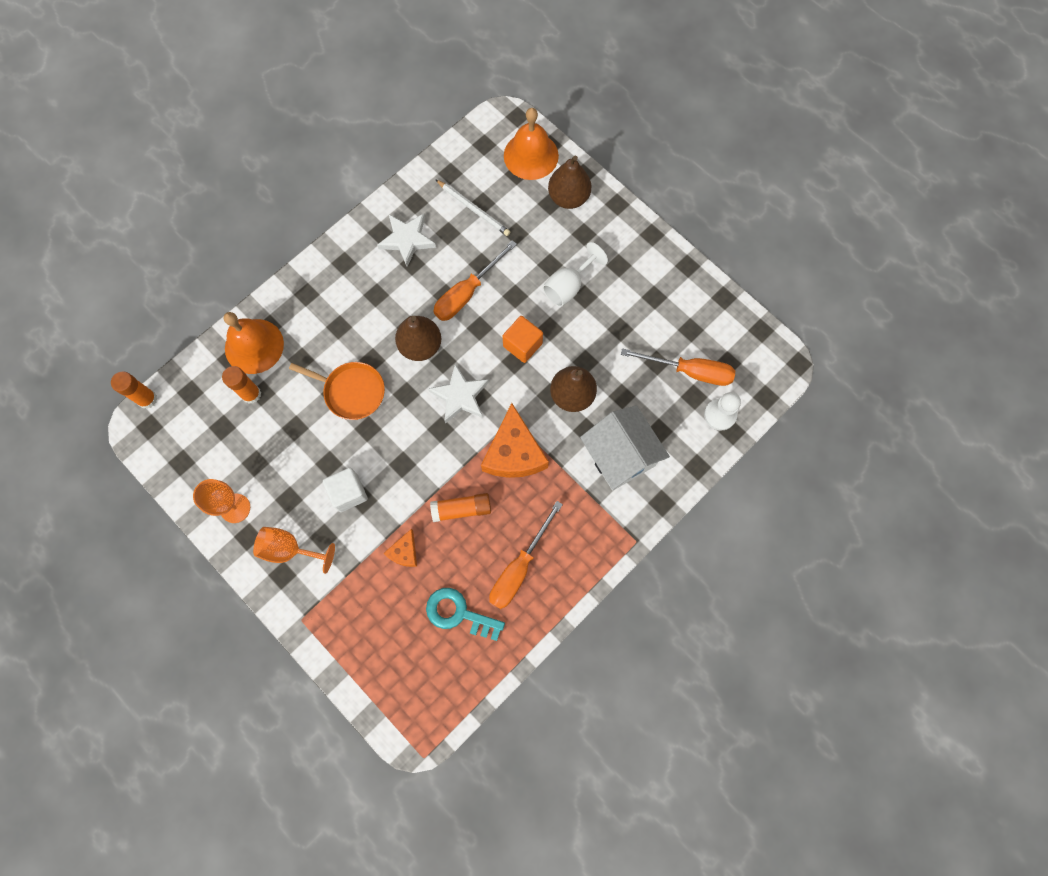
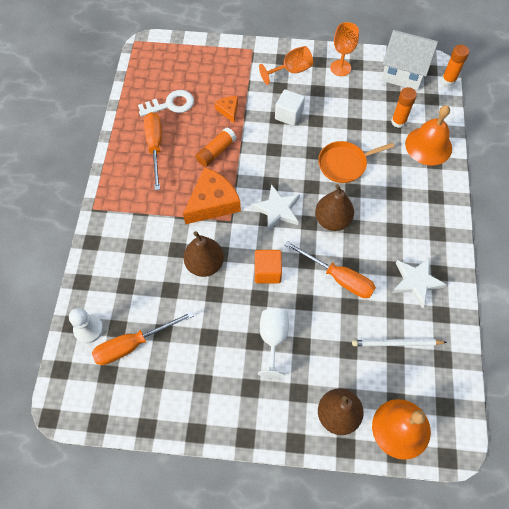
camera: 140 degrees right, 10 degrees down
(458, 613) = (171, 104): turquoise key -> white key
(467, 293) = (338, 277): orange screwdriver -> orange screwdriver turned 120 degrees clockwise
(514, 452) = (212, 203): orange cheese -> orange cheese turned 90 degrees clockwise
(620, 456) = (141, 250): white house -> white house (403, 72)

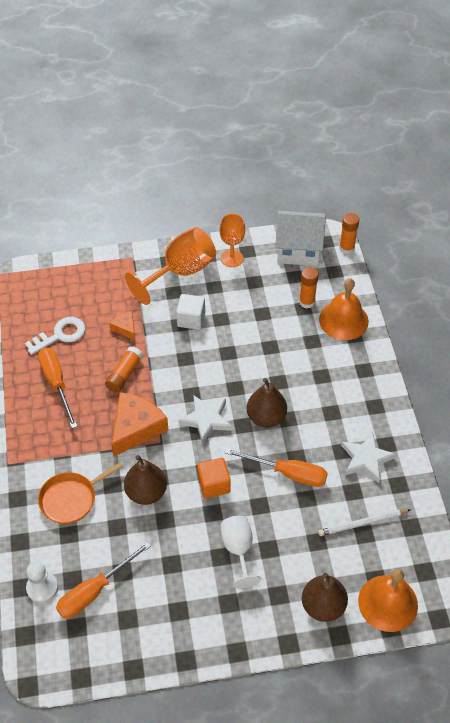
camera: 15 degrees left, 10 degrees down
(291, 71) = (180, 272): orange goblet -> orange goblet, size x1.60
(344, 164) = (263, 357): orange pan -> orange pan (71, 499)

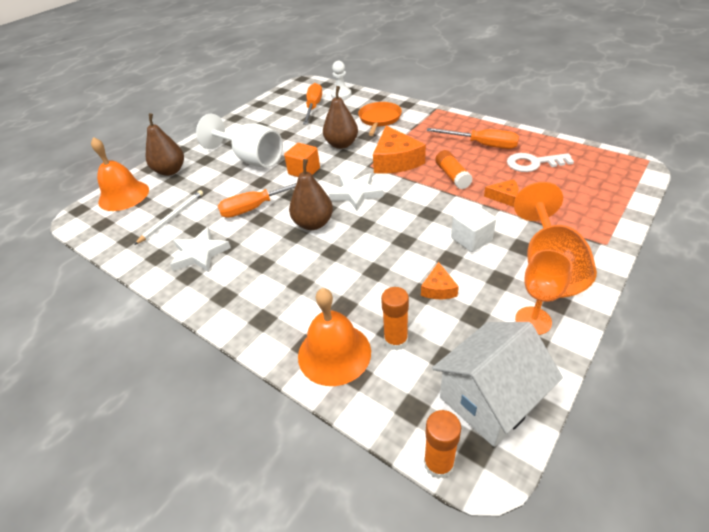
camera: 140 degrees right, 10 degrees down
(60, 335) = (533, 163): white key -> white key turned 75 degrees clockwise
(238, 550) = (251, 159): white goblet -> white goblet, size x1.60
(251, 308) = (438, 289): none -> orange cheese

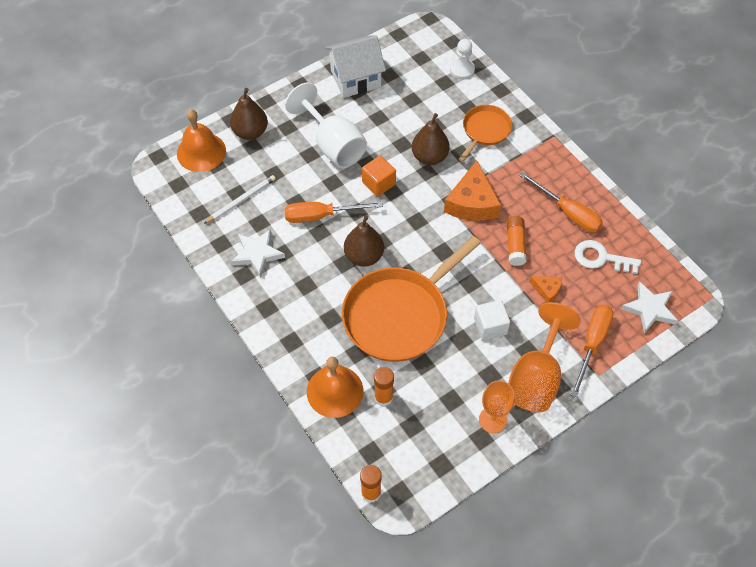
camera: 15 degrees right, 15 degrees up
(313, 107) = (423, 81): orange screwdriver -> orange screwdriver (592, 344)
(356, 193) = (416, 233): white star -> white star (649, 309)
(373, 258) = (399, 315): none -> orange pan
(438, 289) = (437, 365): orange cheese -> none
(489, 399) = (425, 465): white house -> white house (355, 78)

